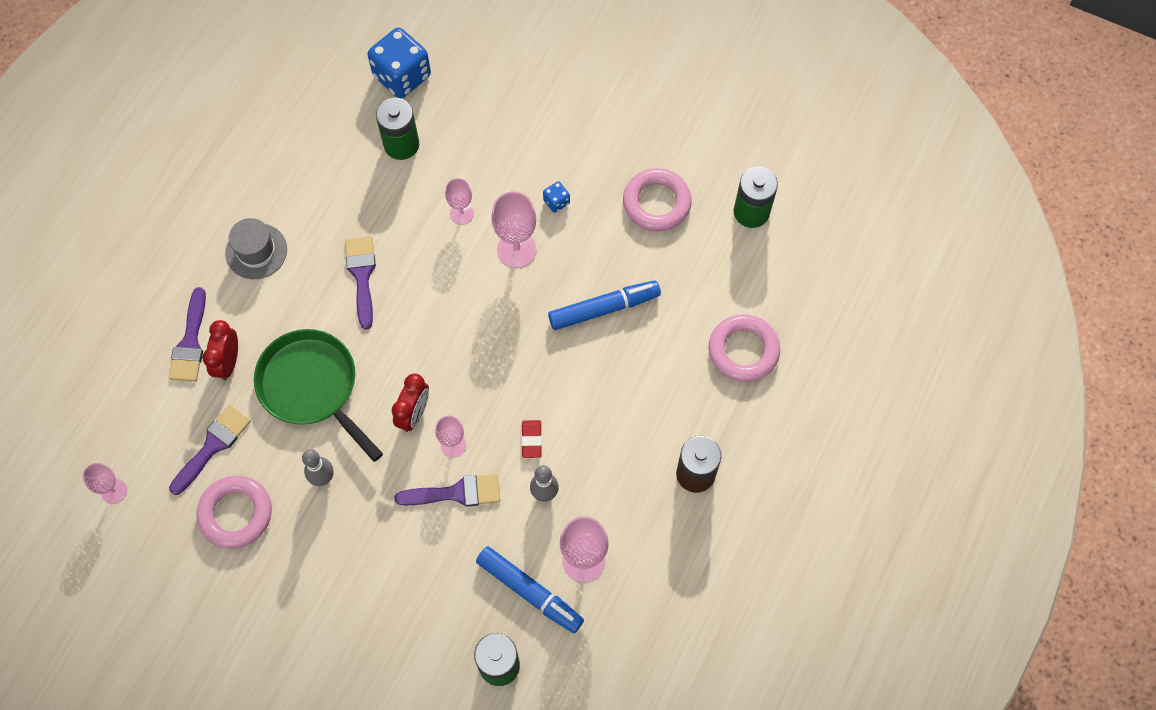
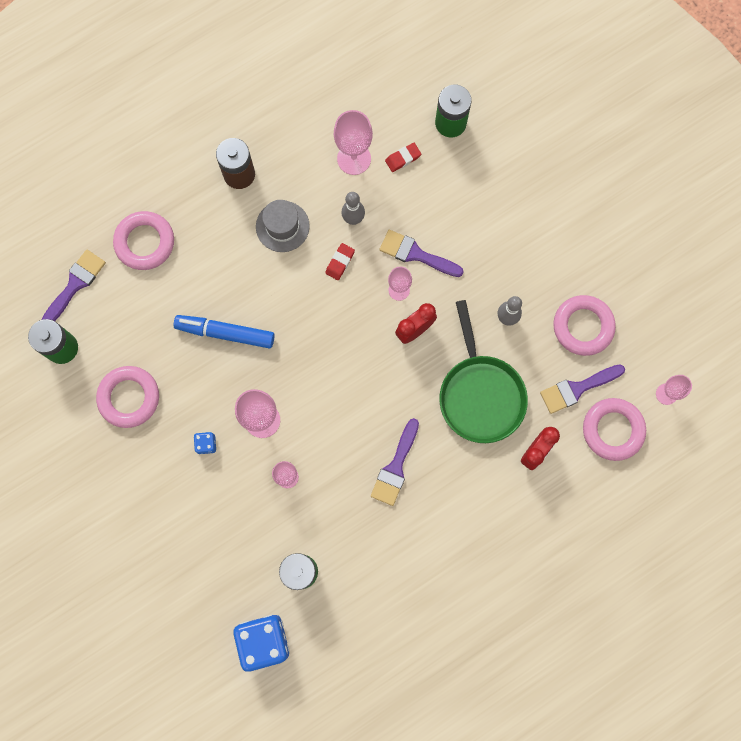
camera: 150 degrees left, 10 degrees up
(156, 424) = (612, 430): none -> pink ring
(190, 343) = (558, 485): purple brush -> purple brush (75, 284)
(256, 251) = (469, 538): grey hat -> grey hat (282, 226)
(529, 592) = (403, 158): blue marker -> red eraser

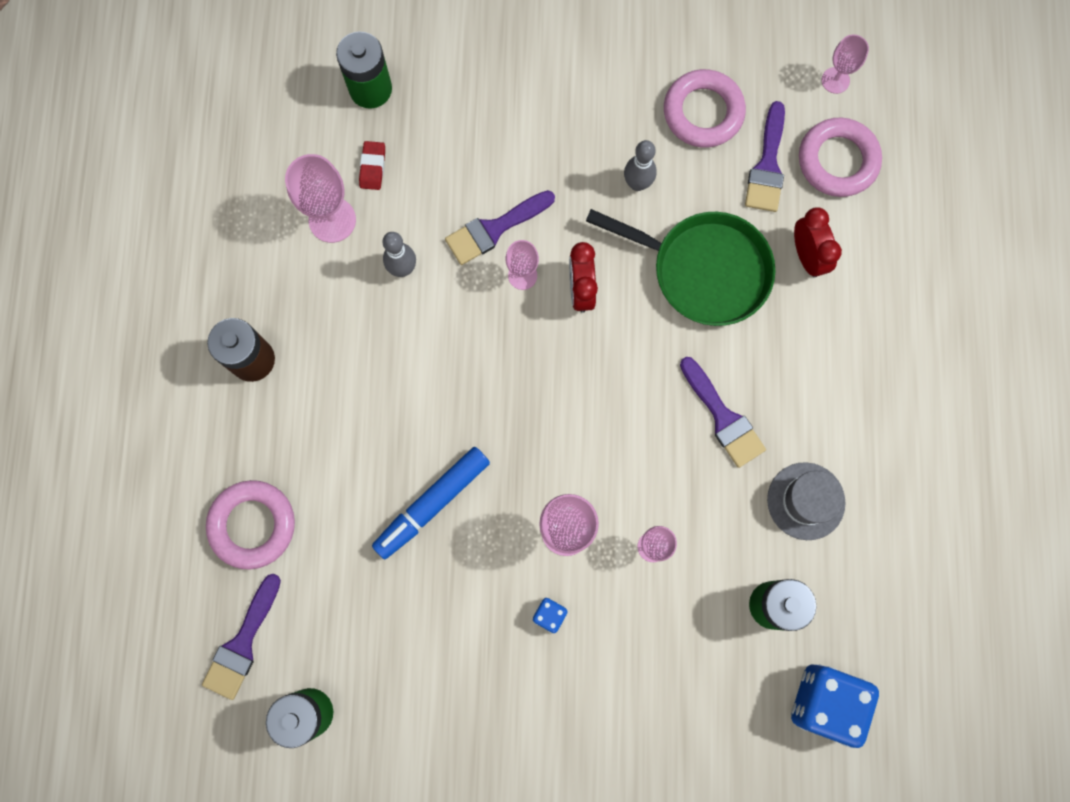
camera: 55 degrees left, 0 degrees up
(75, 284) = (242, 643): purple brush -> purple brush turned 135 degrees counterclockwise
(129, 397) = (429, 670): pink ring -> none
(282, 226) = (352, 353): grey hat -> grey hat (806, 501)
(340, 262) = (443, 318): red eraser -> none

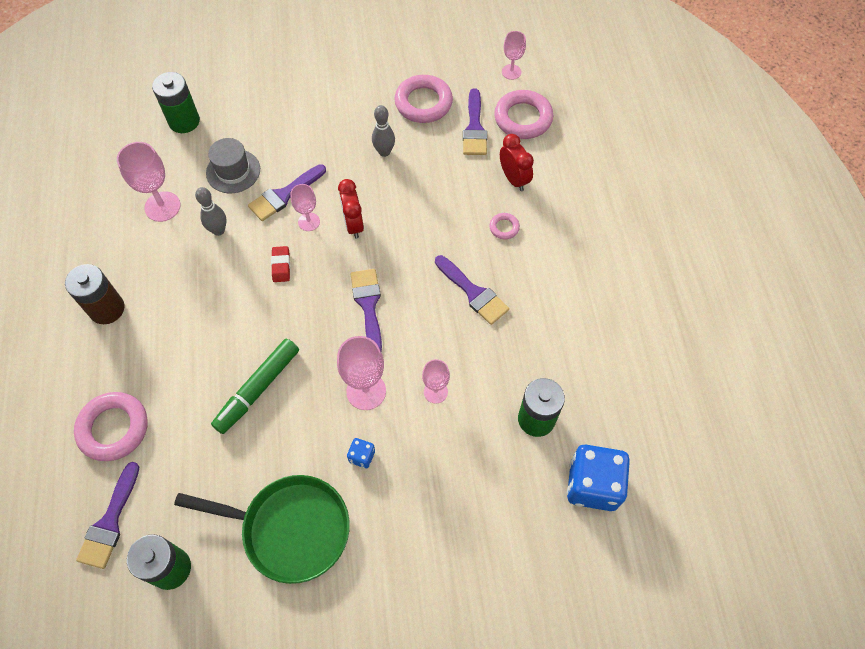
camera: 10 degrees left, 15 degrees down
(373, 167) = (190, 169): red eraser -> red eraser (281, 266)
(432, 504) = (258, 389): blue marker -> green marker
(584, 411) = (368, 305): none -> purple brush
(703, 270) = (441, 199): green pan -> green pan (290, 529)
(780, 328) = (504, 227): none -> pink ring
(806, 501) = (546, 340): grey hat -> grey hat (233, 171)

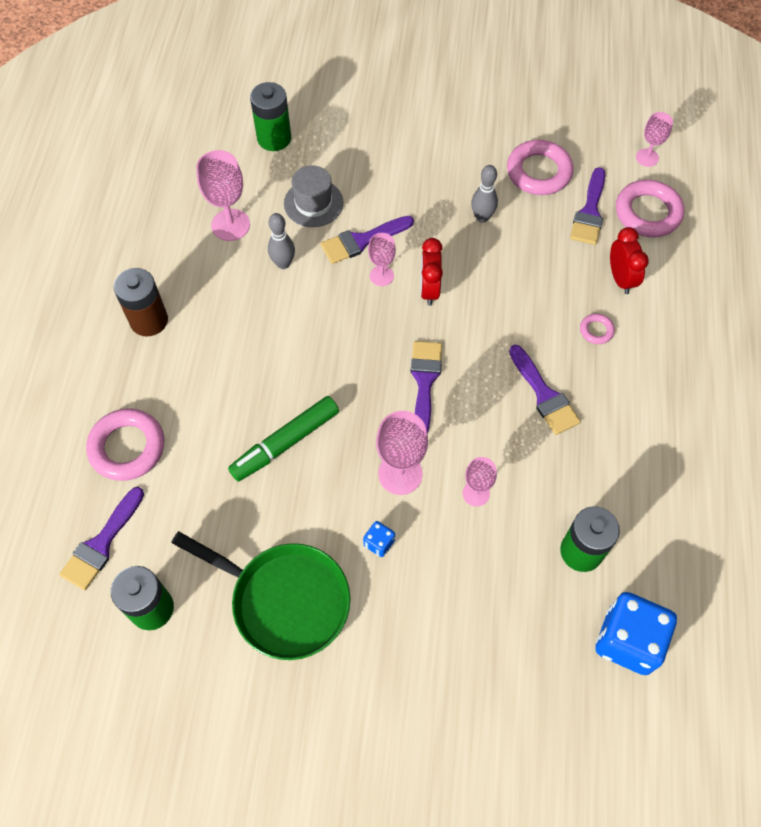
camera: 15 degrees right, 0 degrees up
(281, 266) = (341, 316): red eraser -> none

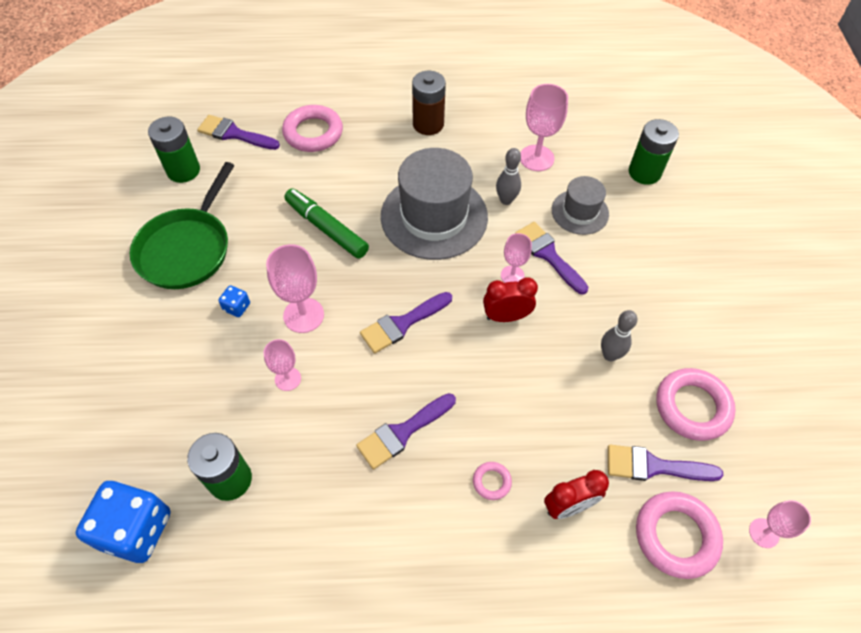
camera: 80 degrees right, 5 degrees down
(291, 333) = (434, 216): none -> grey hat
(424, 381) = (402, 324): purple brush -> purple brush turned 150 degrees clockwise

